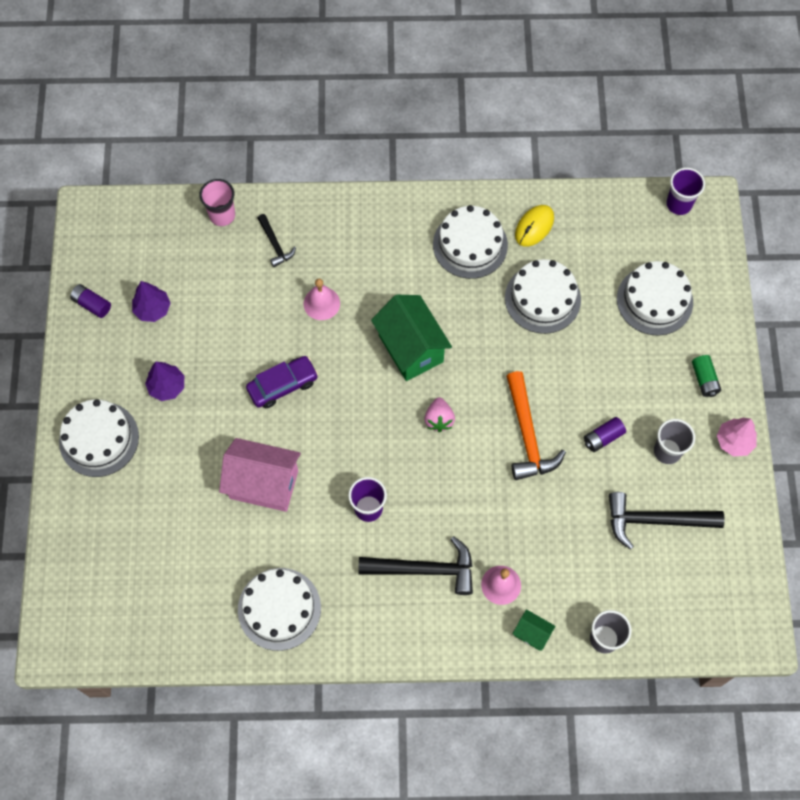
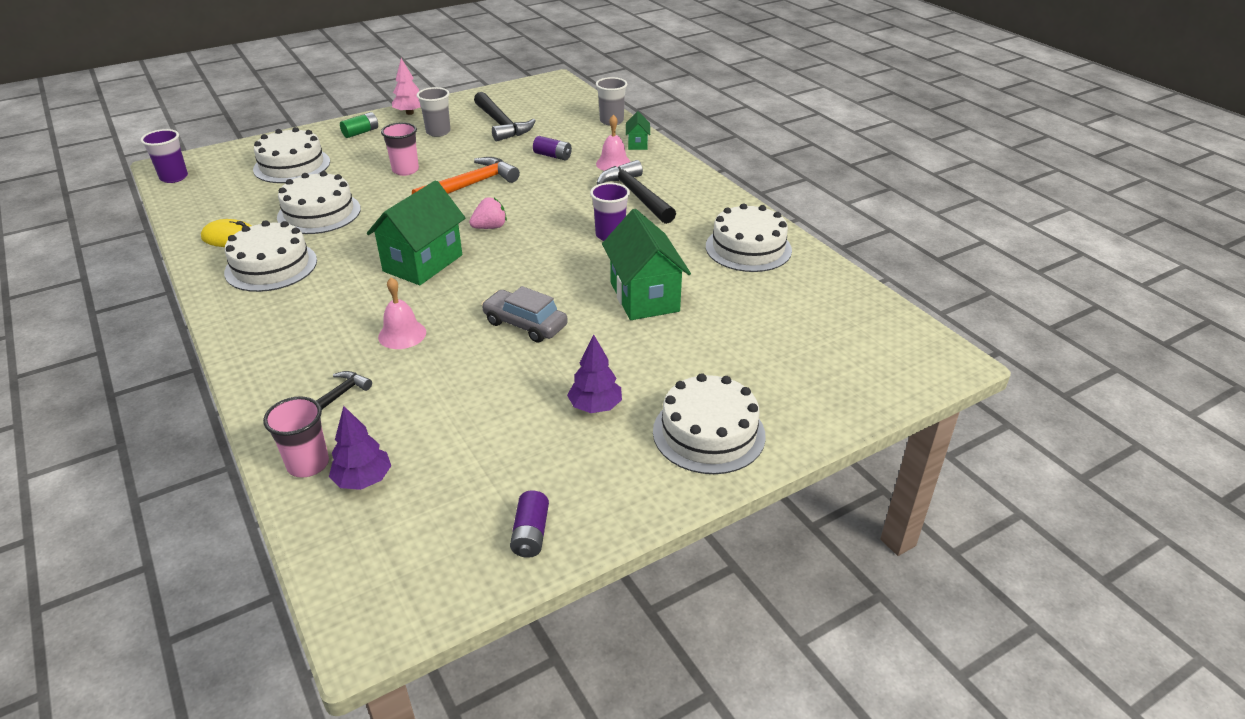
camera: 120 degrees left, 30 degrees down
(152, 309) = (497, 467): purple tree -> purple tree (363, 480)
(264, 484) = (644, 297): pink house -> green house
(283, 385) = (525, 324): purple car -> grey car
(591, 391) = (405, 170): none -> pink cup
(603, 438) = (446, 156): purple battery -> purple battery (553, 156)

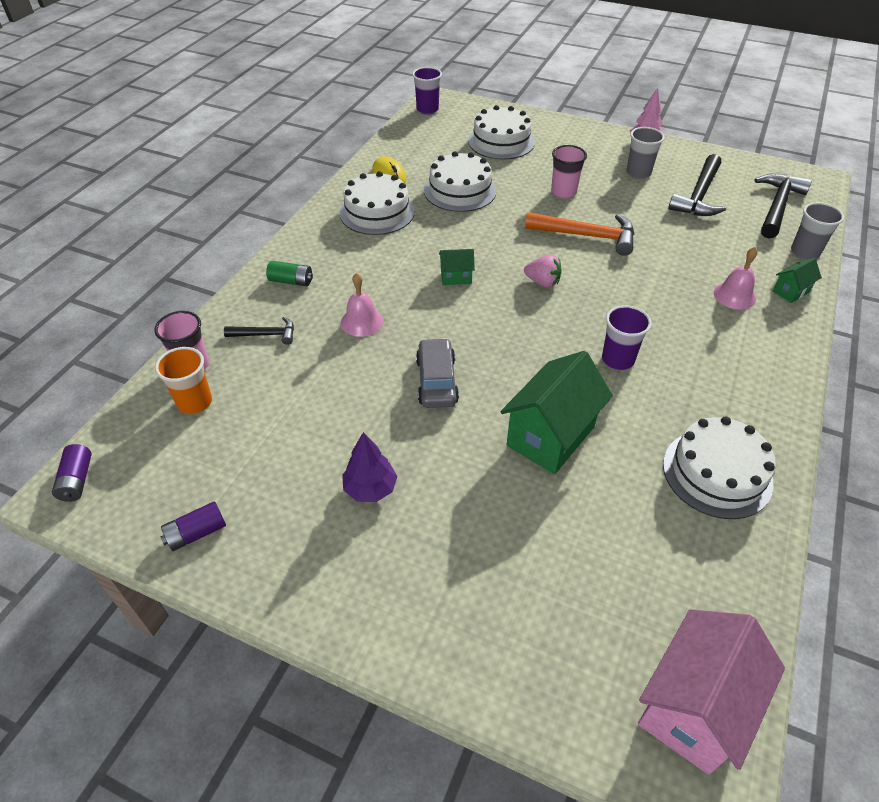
camera: 55 degrees right, 10 degrees up
(361, 132) = (584, 140): green battery -> green battery (291, 281)
(363, 480) = (195, 402): purple tree -> orange cup
(423, 263) = (456, 277): green house -> green house, size x0.48
(553, 156) = (693, 253): purple battery -> purple battery (77, 480)
(636, 195) = (702, 340): black hammer -> black hammer (777, 206)
(708, 433) = (398, 593): white cake -> none
(899, 343) = (693, 707): none -> pink house

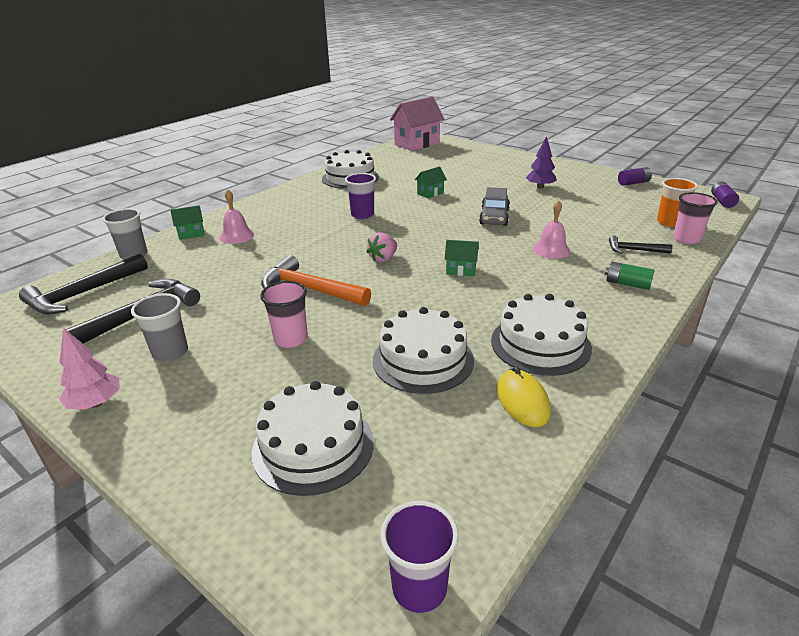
camera: 165 degrees left, 15 degrees down
(542, 282) = (383, 259): pink strawberry -> pink strawberry turned 90 degrees counterclockwise
(550, 436) = (430, 193): green house -> green house, size x0.48

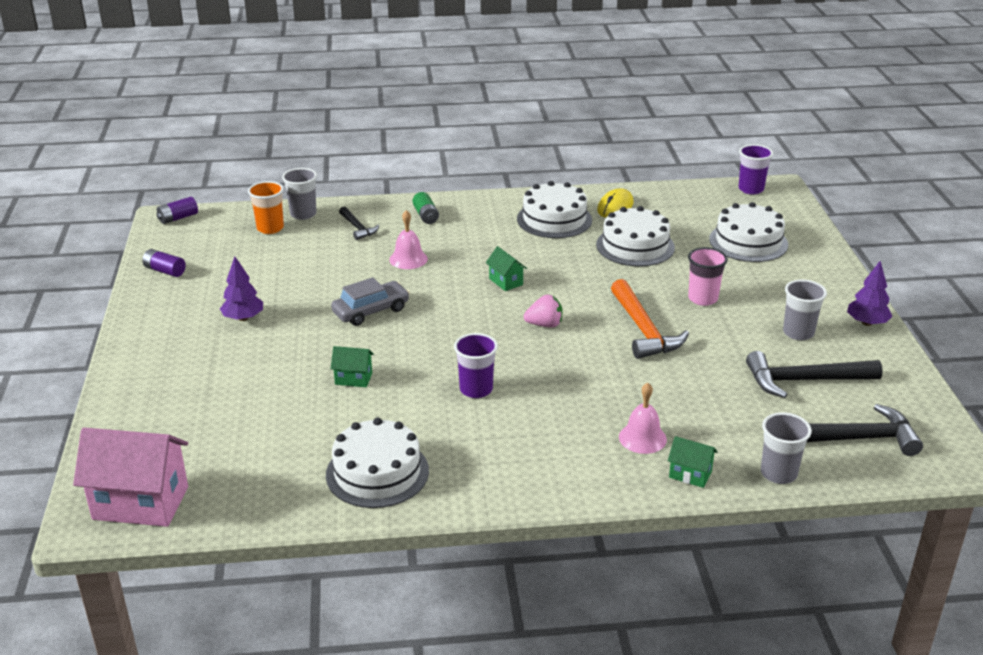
camera: 135 degrees left, 0 degrees up
(96, 403) = (867, 323): pink tree -> purple tree
(686, 239) = (303, 214): pink cup -> grey cup

